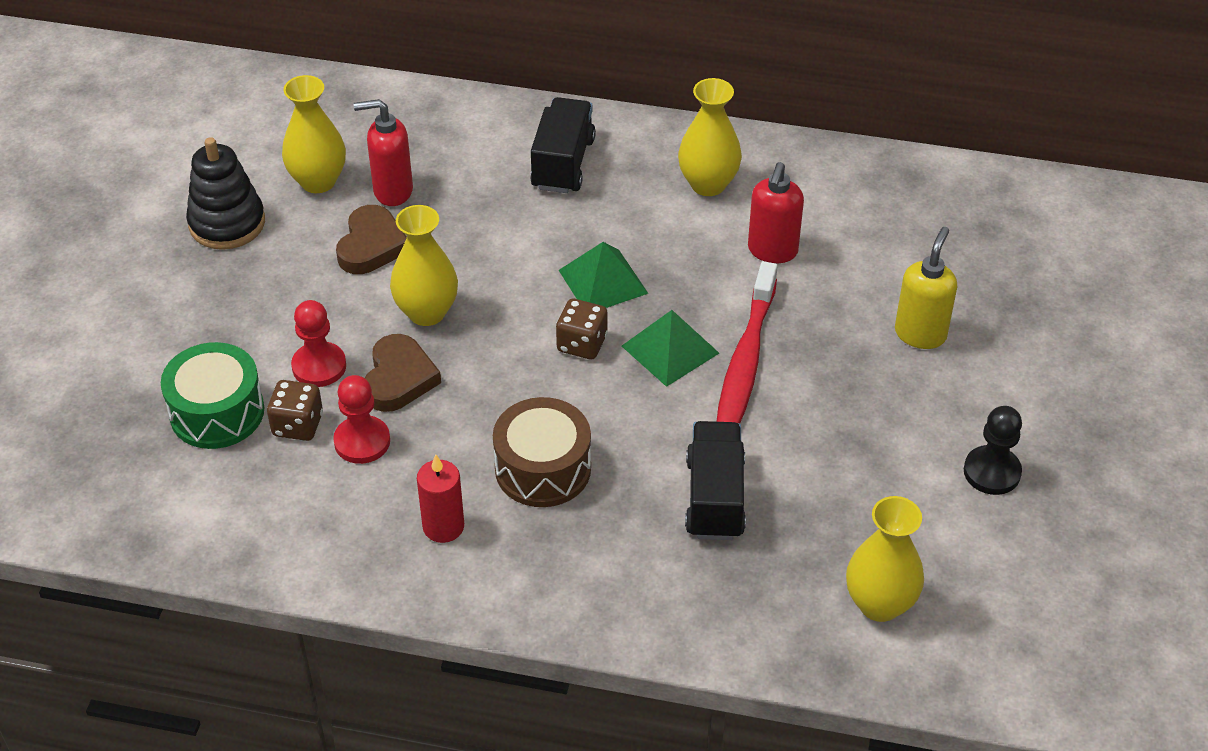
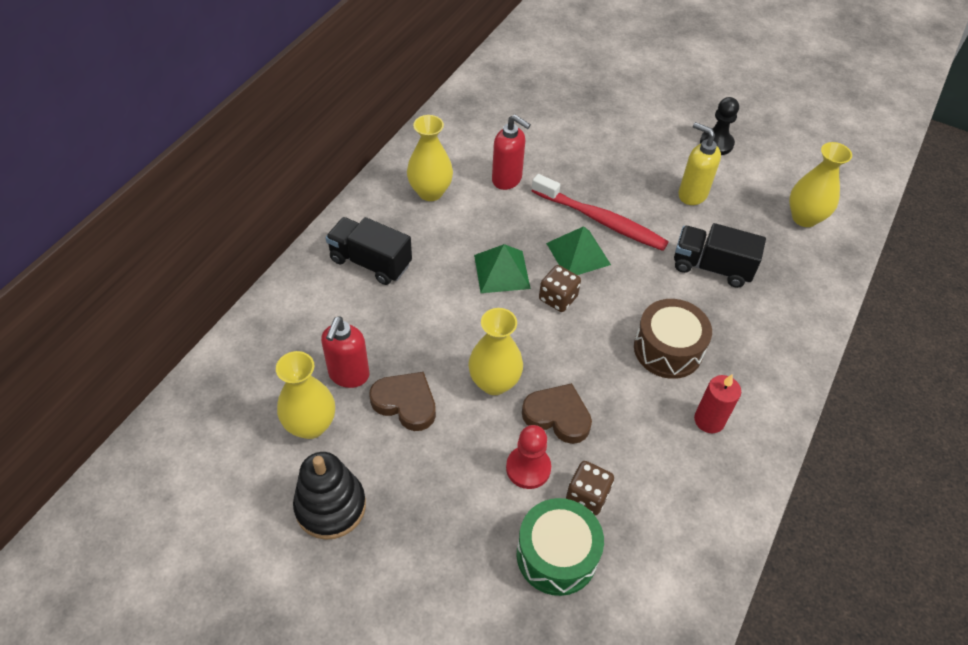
camera: 75 degrees left, 5 degrees up
(362, 441) = (616, 454): red pawn -> none
(920, 334) = (602, 137): yellow soap dispenser -> yellow soap dispenser (692, 194)

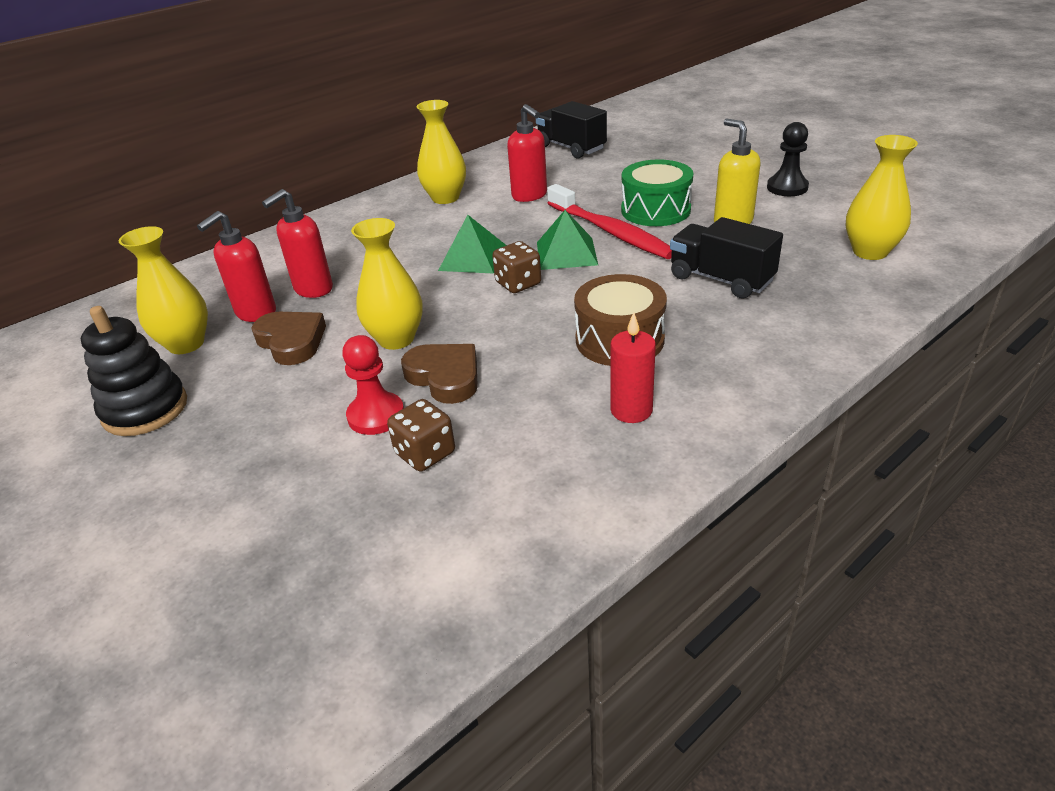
camera: 25 degrees right, 15 degrees down
(370, 262) = (347, 238): black truck -> black truck (571, 148)
(382, 336) = (313, 289): none -> red soap dispenser
(556, 555) = (345, 502): green drum -> green drum (655, 210)

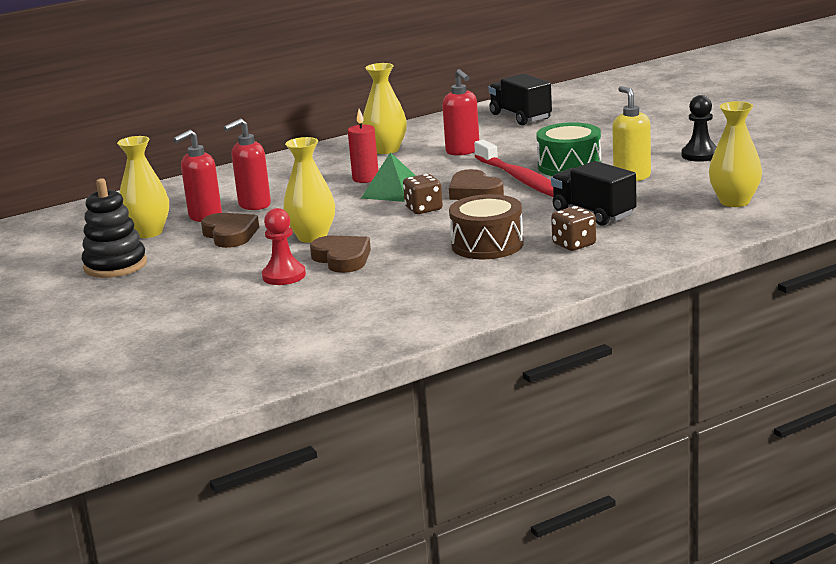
camera: 10 degrees right, 15 degrees down
(425, 453) = (313, 295): brown dice -> brown dice (574, 244)
(566, 253) = (474, 192): green pyramid -> brown heart
(631, 410) = (473, 281): red candle -> red candle (365, 178)

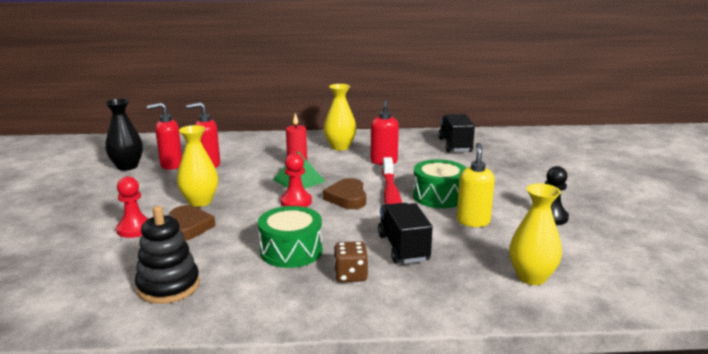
camera: 25 degrees right, 0 degrees up
(115, 265) = (72, 185): black stacking toy -> black stacking toy (168, 286)
(148, 232) = (127, 166): yellow vase -> black vase
(230, 235) = (162, 183): brown heart -> none
(423, 209) = (296, 202): brown dice -> red pawn
(487, 245) = (291, 251): brown drum -> green drum

